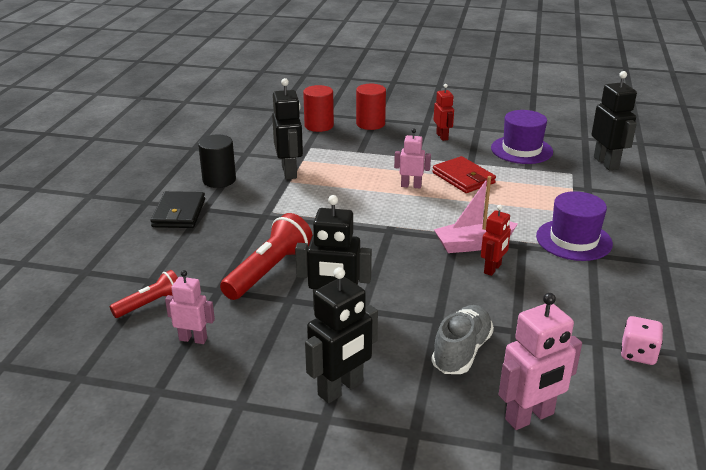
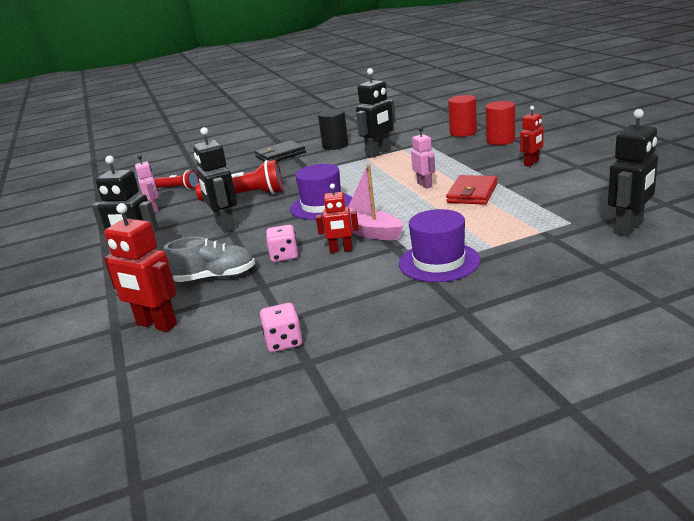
camera: 60 degrees right, 5 degrees down
(465, 299) = (284, 256): none -> pink dice
(521, 150) = (573, 192): purple hat -> purple hat (322, 206)
(530, 417) = (156, 325): pink robot -> red robot

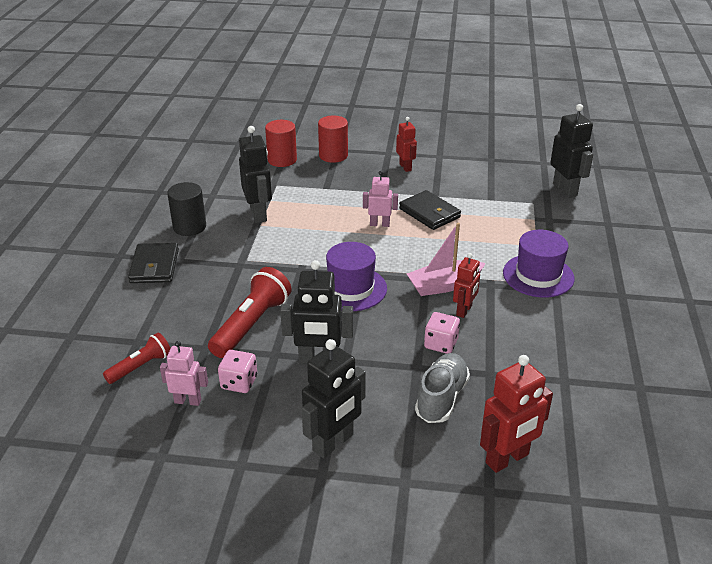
camera: 65 degrees left, 10 degrees up
(284, 342) = (601, 390): pink dice -> pink dice (239, 383)
(472, 193) = (429, 213): red wallet -> black wallet

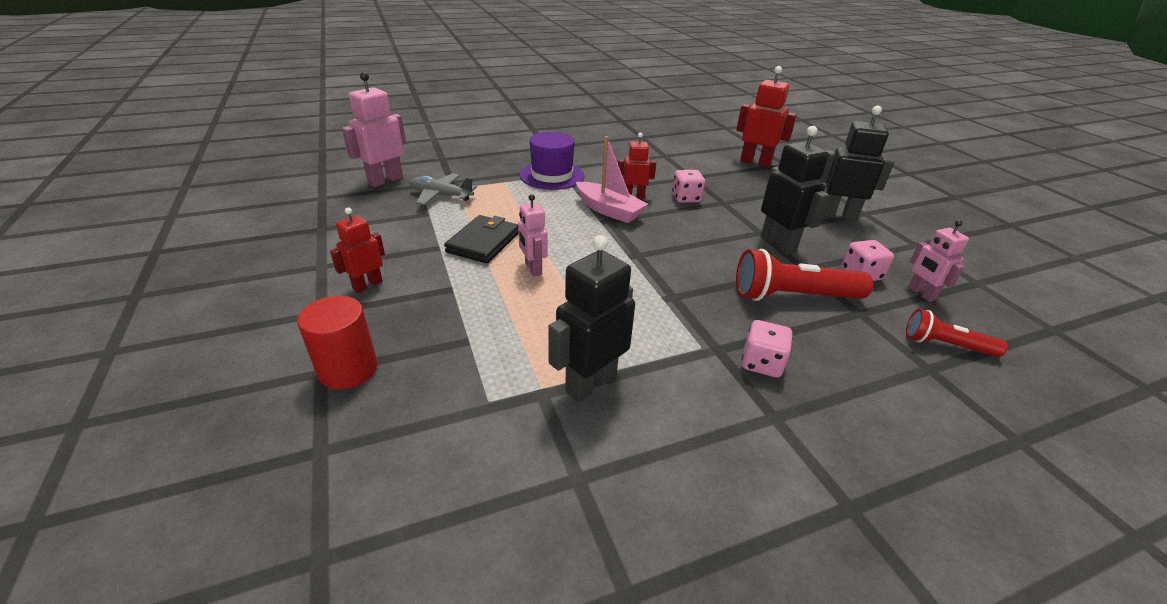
camera: 120 degrees left, 0 degrees up
(154, 266) = (817, 437): black wallet -> none
(189, 227) = (693, 453): black cylinder -> none
(213, 275) = (761, 363): none -> pink dice
(282, 160) = (387, 434): red cylinder -> none
(351, 288) = (668, 255): purple hat -> none
(441, 398) = (739, 188): grey shoe -> none
(521, 209) = (441, 195): none -> grey plane
(565, 190) = (385, 180): black robot -> pink robot

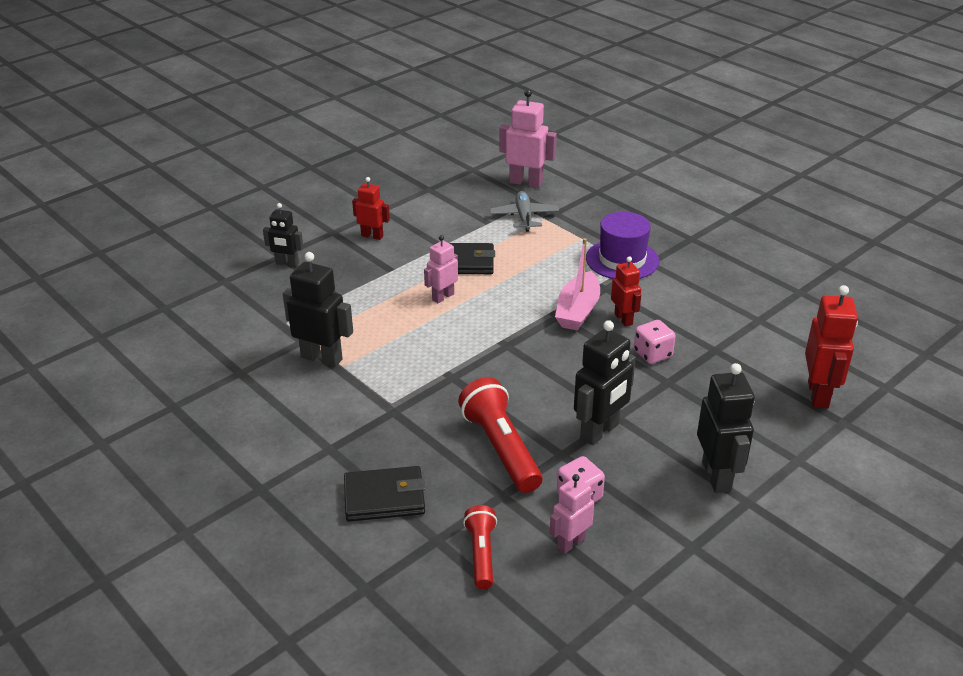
camera: 70 degrees right, 0 degrees up
(348, 369) = (287, 263): red cylinder -> black robot
(761, 363) = (388, 437): pink dice -> none
(866, 390) = (384, 497): none -> black wallet

